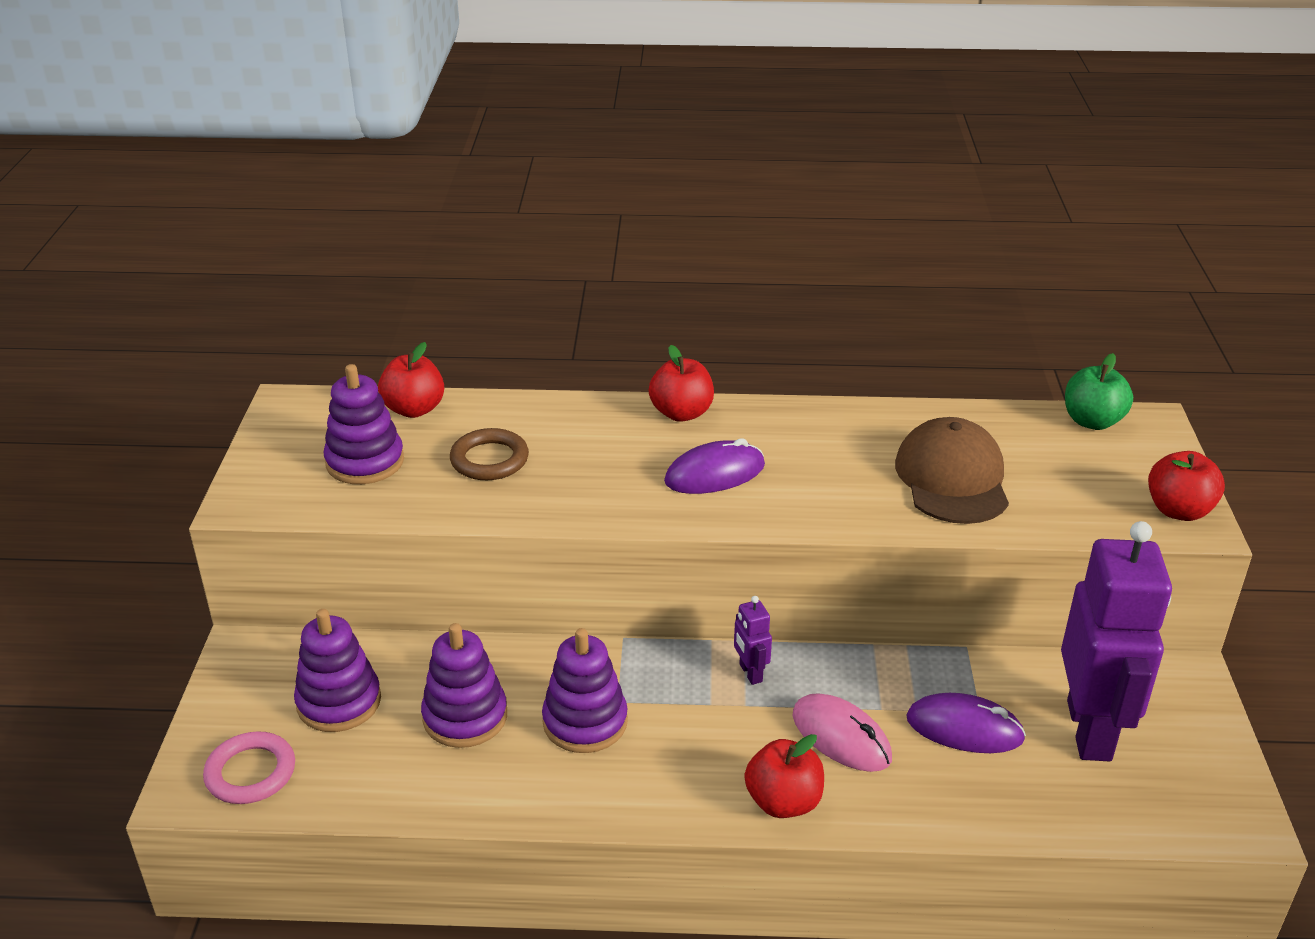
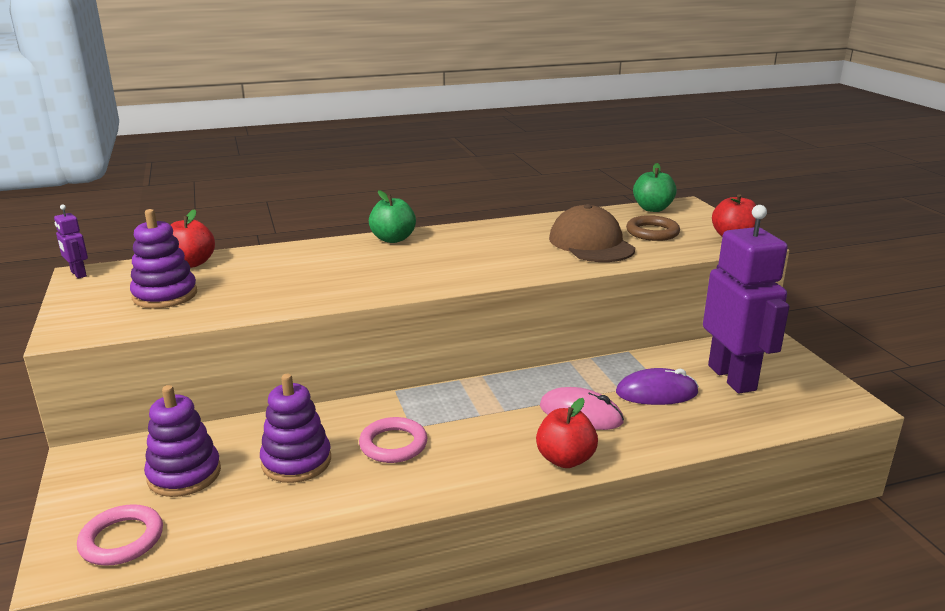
camera: 20 degrees left, 10 degrees down
(489, 460) = (265, 280): brown ring -> brown ring (652, 232)
(585, 722) = (393, 444): purple stacking toy -> pink ring
(681, 413) = (393, 239): red apple -> green apple
(715, 474) = (435, 263): purple mouse -> none
(750, 673) = (497, 392): purple robot -> purple robot (78, 274)

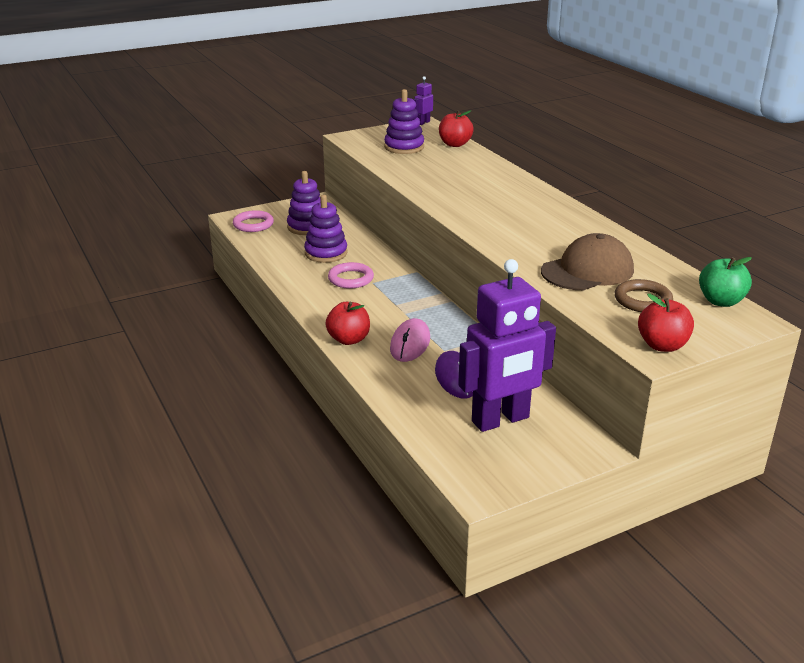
camera: 80 degrees right, 5 degrees up
(393, 239) = (540, 194): green apple -> none

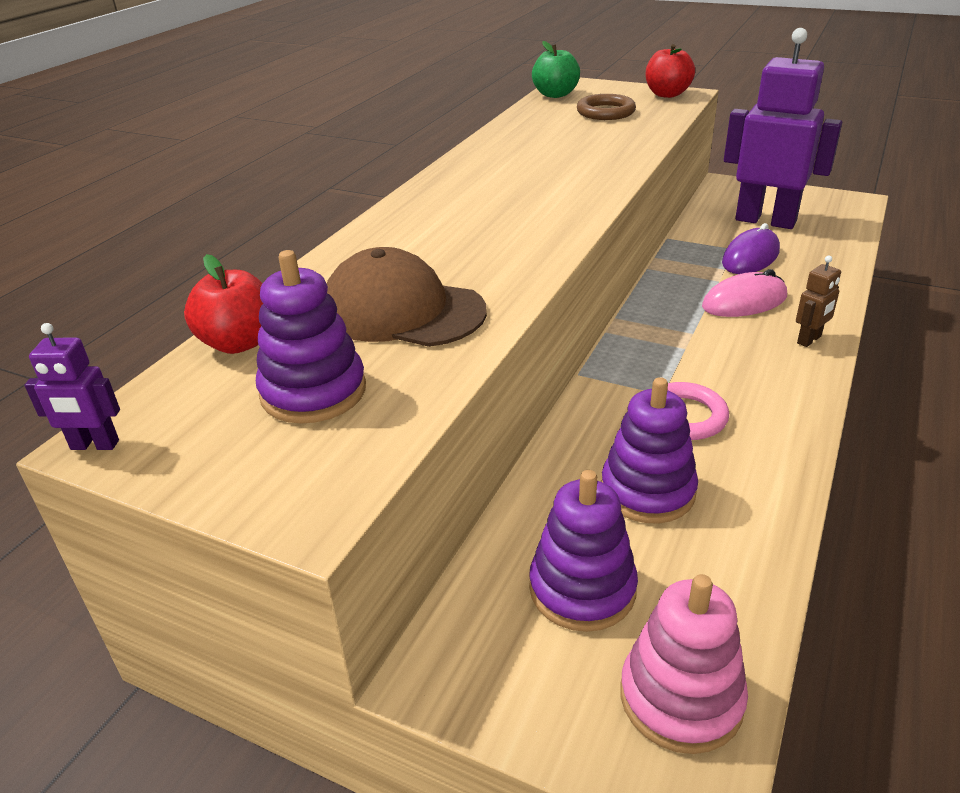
camera: 125 degrees left, 5 degrees up
(253, 224) = (681, 698): pink ring -> pink stacking toy
(349, 339) = (809, 340): red apple -> brown robot
(587, 271) = (588, 138): brown cap -> brown cap (402, 311)

